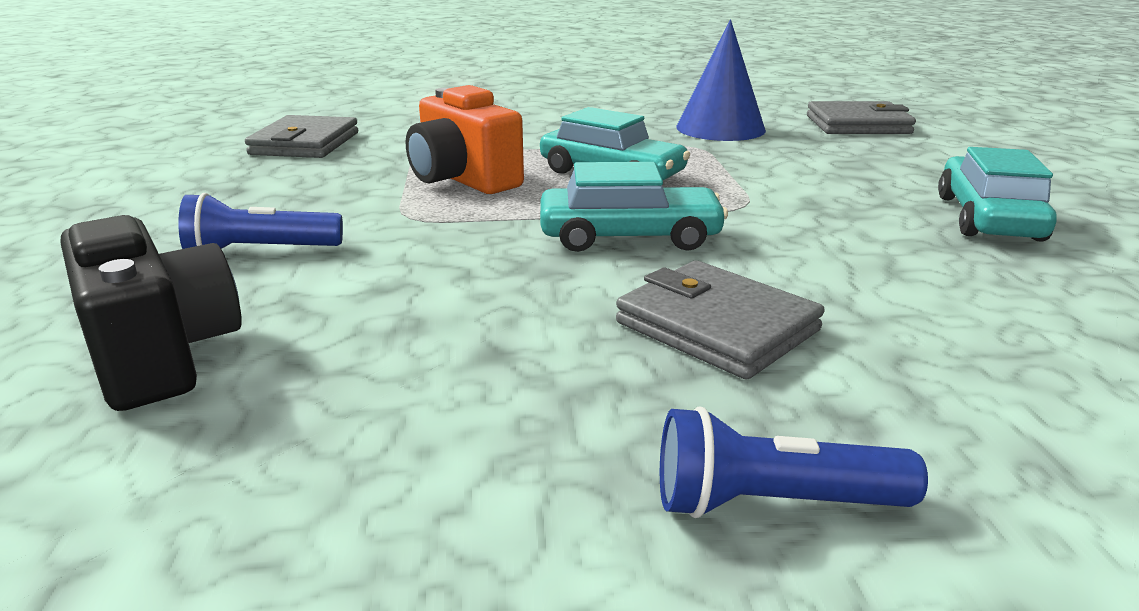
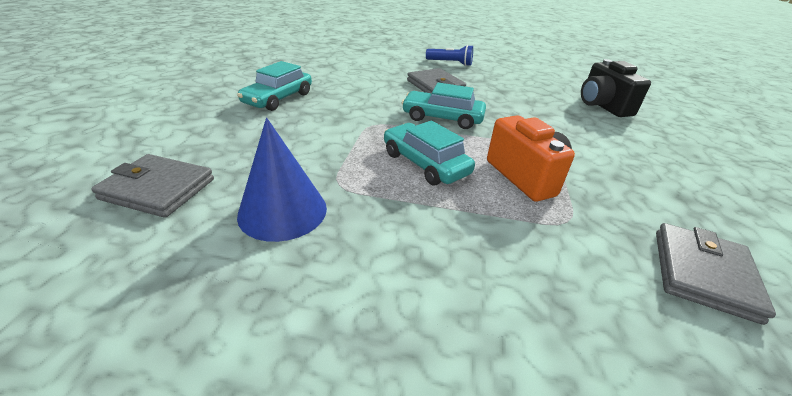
camera: 165 degrees left, 10 degrees up
(260, 251) = (610, 140): blue flashlight -> none

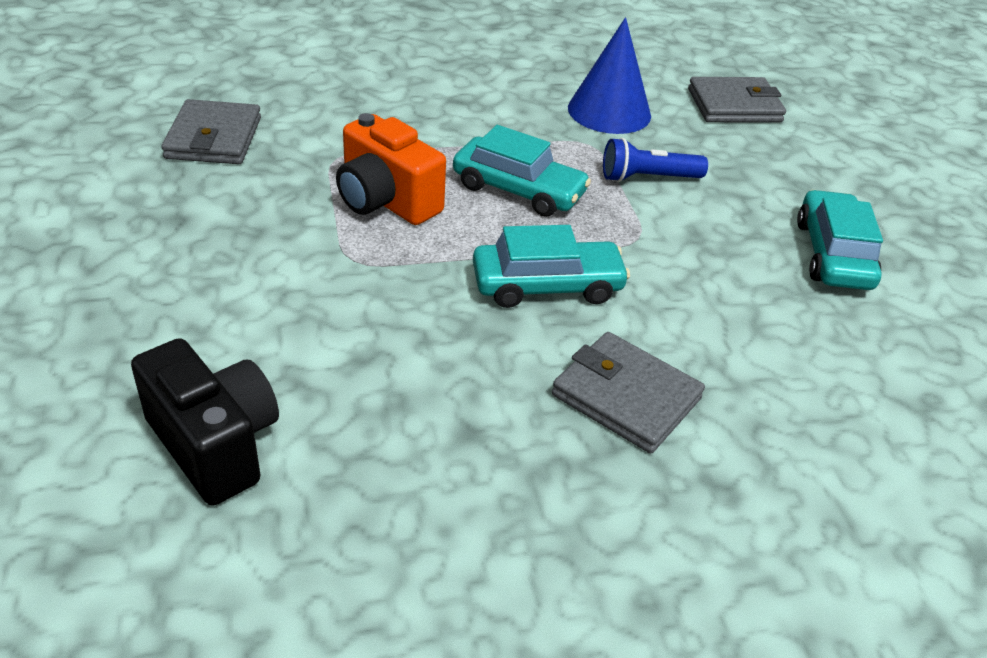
camera: 155 degrees right, 5 degrees up
(450, 63) = (671, 563): blue flashlight -> blue flashlight (647, 178)

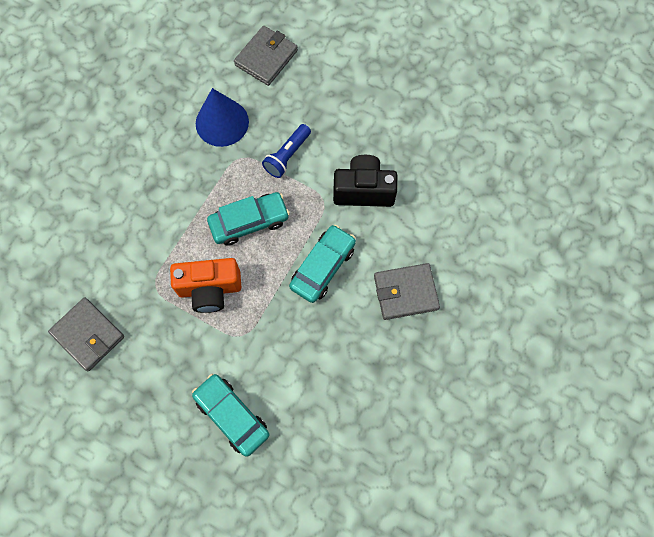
camera: 45 degrees left, 30 degrees up
(215, 444) = (312, 465): black camera -> black camera (363, 190)
(833, 254) = (397, 131): turquoise car -> turquoise car (232, 415)

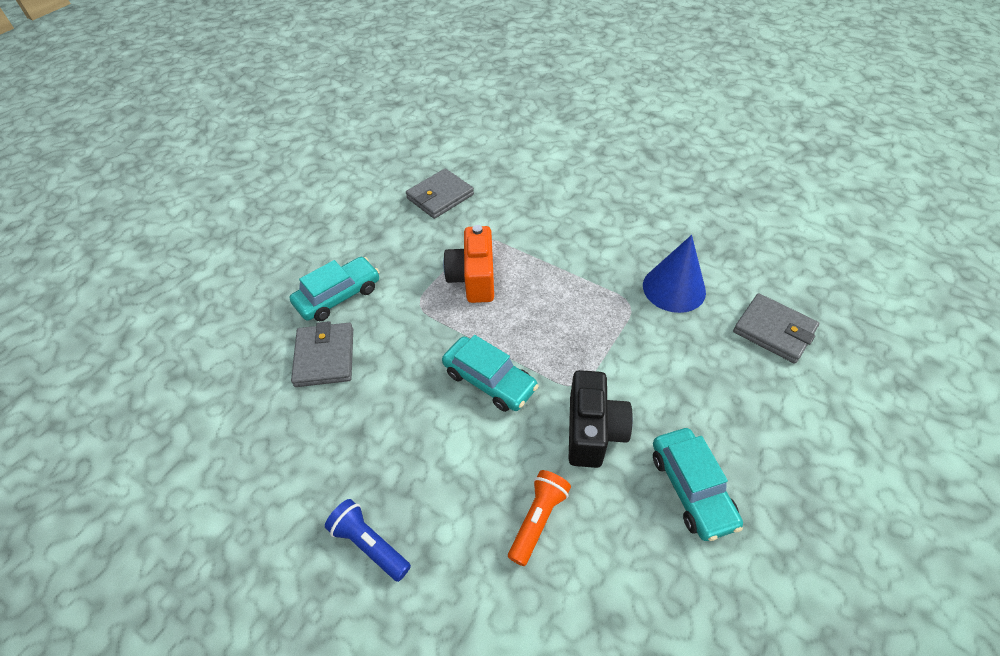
camera: 95 degrees right, 20 degrees down
(249, 222) = (549, 312): turquoise car -> turquoise car (691, 488)
(287, 156) = (636, 349): blue flashlight -> blue flashlight (369, 544)
(405, 292) = (446, 472): grey wallet -> grey wallet (325, 357)
(434, 227) = (537, 519): none -> orange flashlight

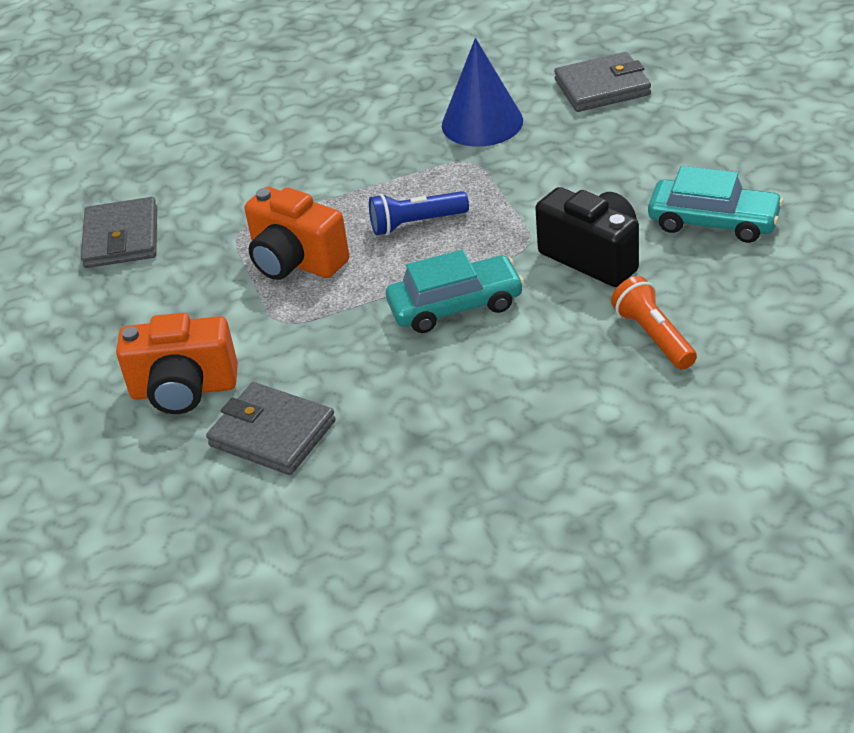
camera: 50 degrees left, 10 degrees down
(338, 296) = (184, 390): turquoise car -> orange camera
(369, 544) = (569, 474): blue flashlight -> blue flashlight (416, 224)

